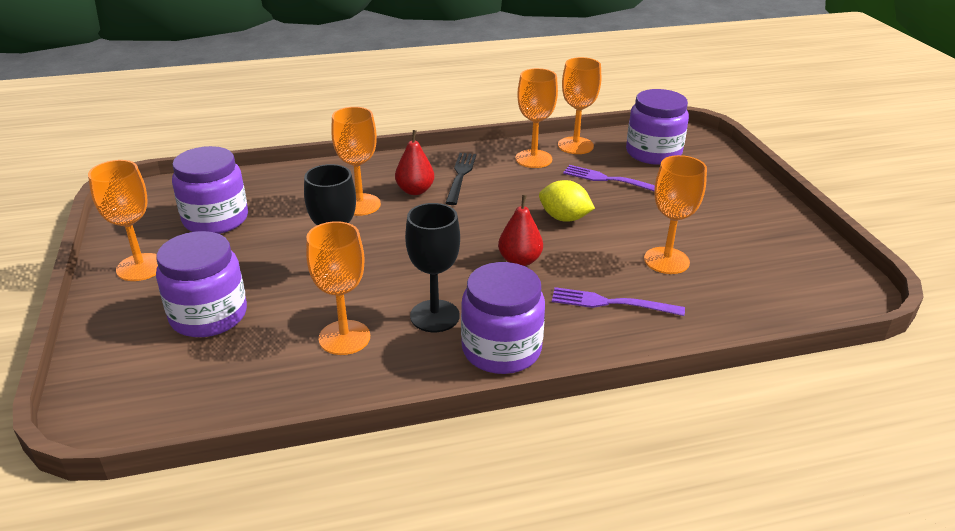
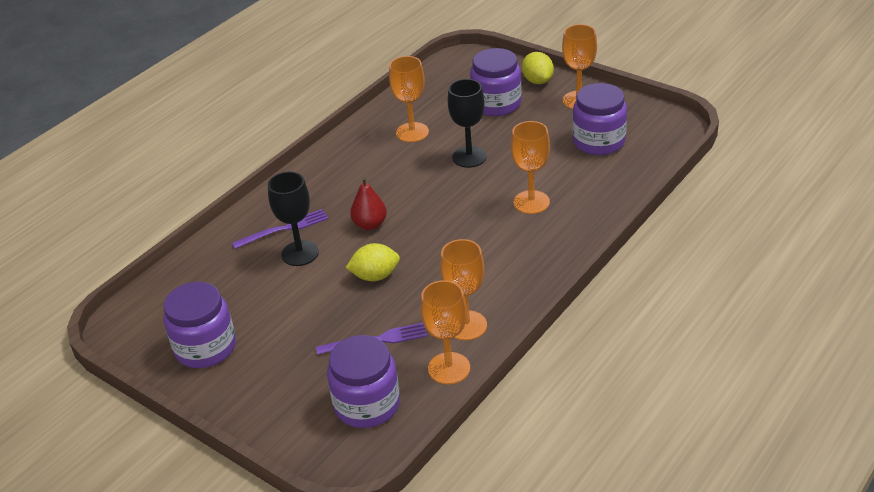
camera: 145 degrees right, 5 degrees up
(118, 317) = (537, 81): none -> yellow lemon
(415, 191) = (513, 235): red pear -> none
(434, 316) = (380, 166): black goblet -> black goblet (300, 253)
(460, 176) = (500, 269): black fork -> none
(501, 350) = (323, 170): purple jar -> purple jar (205, 348)
(666, 260) = (270, 281): orange goblet -> none

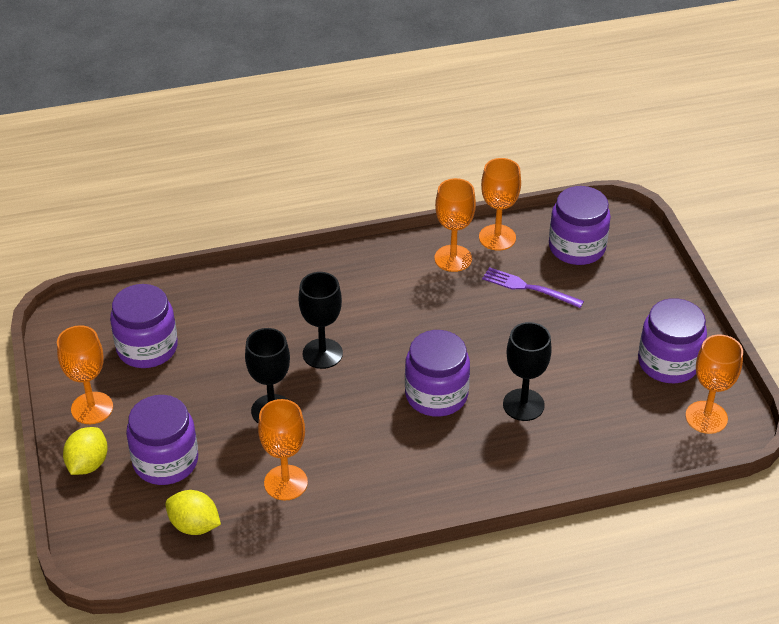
camera: 145 degrees left, 5 degrees up
(284, 229) = (516, 442): purple fork -> none
(370, 224) = (436, 395): red pear -> purple jar
(375, 276) = (480, 341): yellow lemon -> yellow lemon (194, 525)
(480, 203) = (322, 353): none -> black goblet
(531, 202) = (282, 326): orange goblet -> orange goblet (706, 417)

